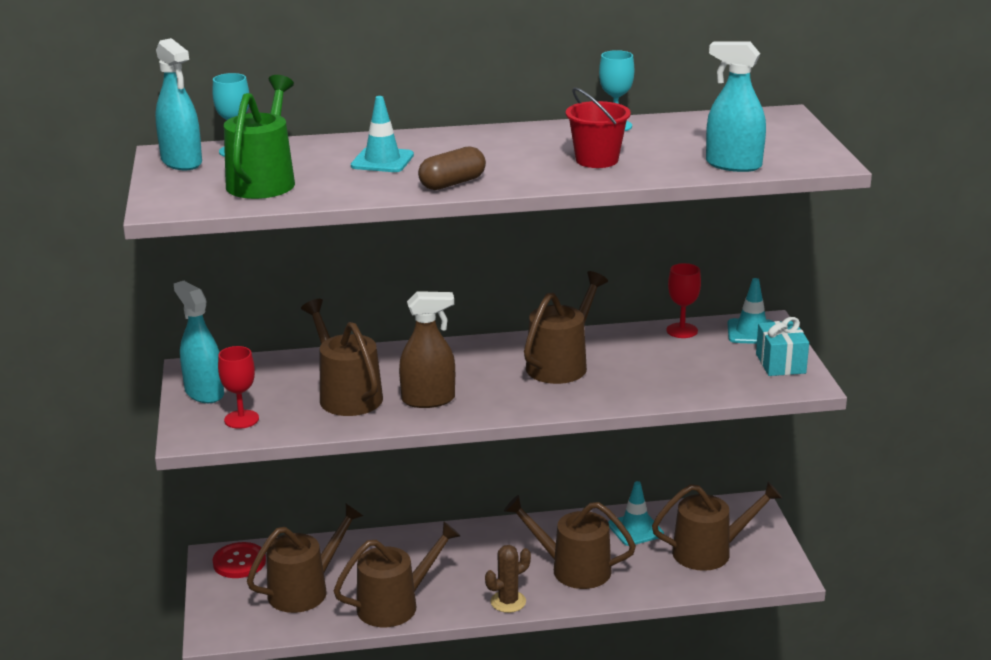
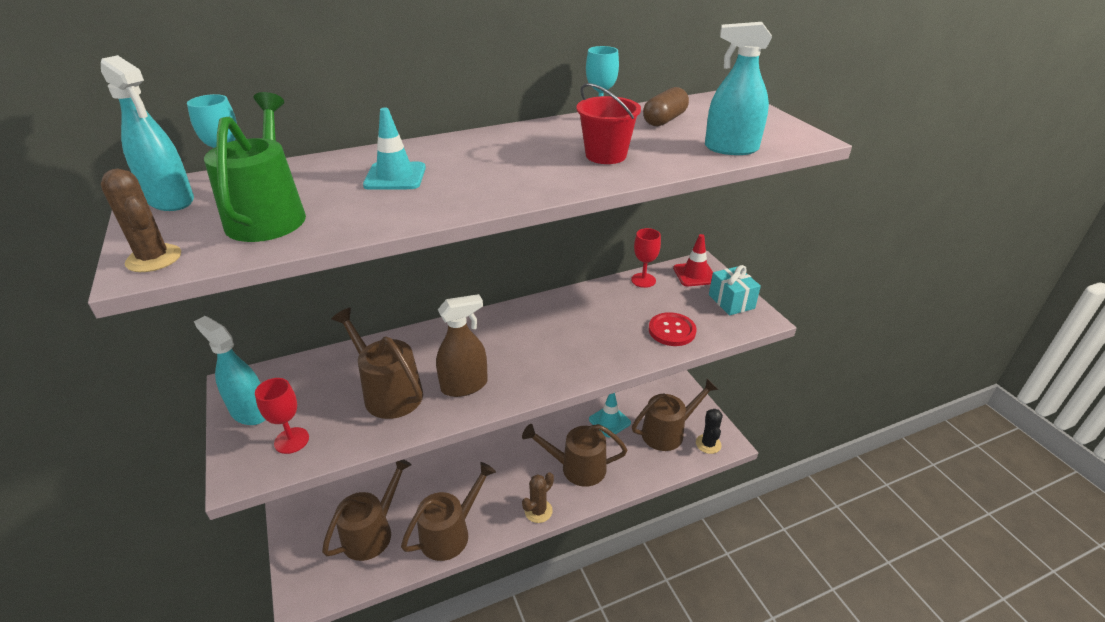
camera: 15 degrees left, 10 degrees up
(170, 202) = (154, 259): none -> brown cactus
(239, 562) = (311, 512): red button -> red button (672, 330)
(452, 183) = (478, 197): brown capsule -> brown capsule (664, 120)
(561, 364) = (564, 328): brown watering can -> none
(751, 332) = (695, 274): turquoise traffic cone -> red traffic cone
(759, 571) = (708, 444): none -> black cactus

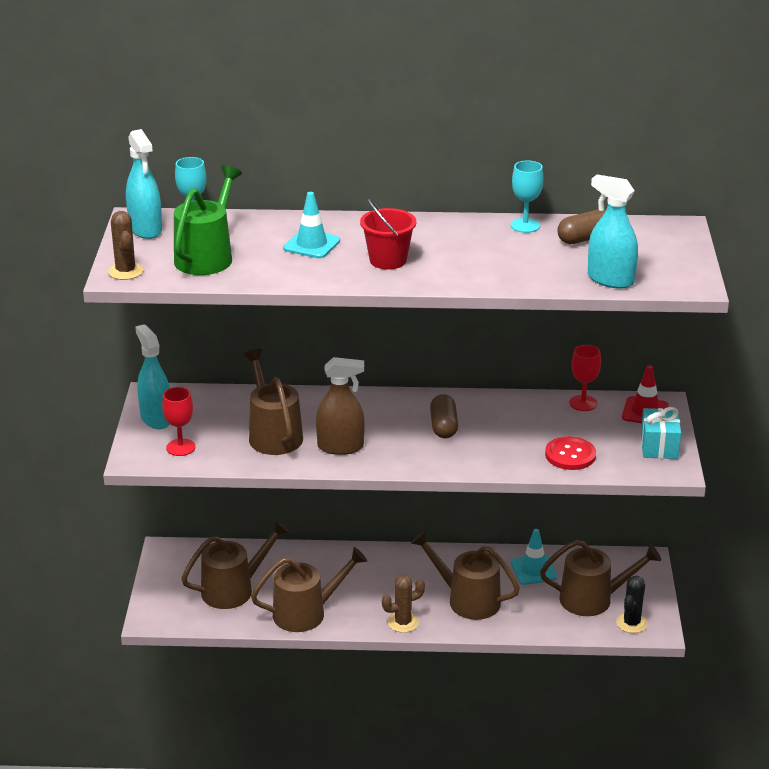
camera: 25 degrees right, 5 degrees down
(547, 335) = (443, 426): none -> brown capsule
(606, 155) = (494, 262): red bucket -> red bucket (388, 260)

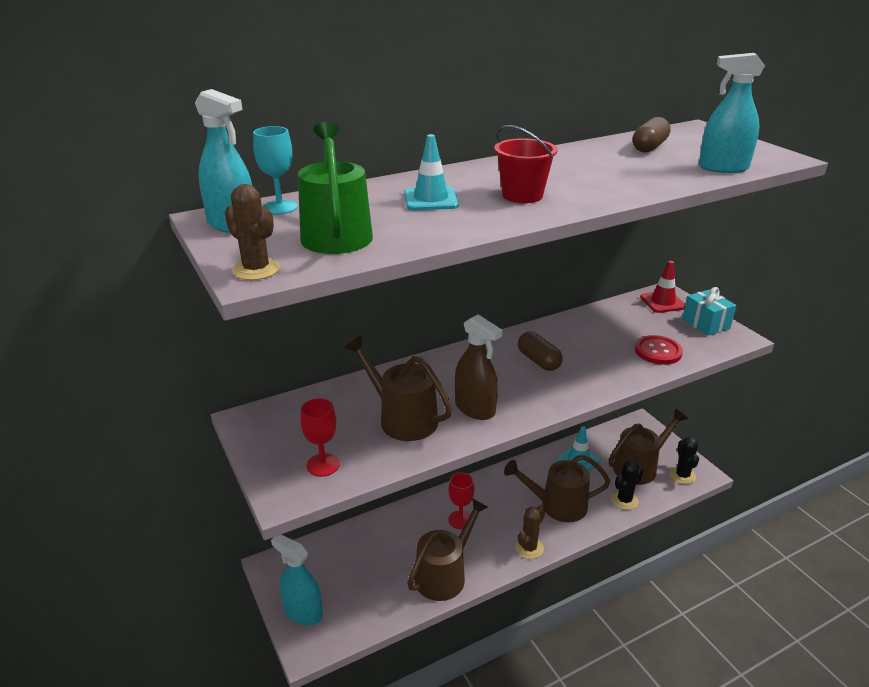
camera: 30 degrees left, 0 degrees up
(156, 418) = (270, 443): turquoise spray bottle -> turquoise spray bottle (303, 612)
(233, 590) = (363, 579): brown watering can -> none
(340, 447) = (475, 409): brown spray bottle -> brown spray bottle turned 75 degrees clockwise
(525, 225) = (589, 148): turquoise goblet -> none
(541, 621) = (624, 500): none -> black cactus
(583, 403) = (615, 309): red goblet -> red goblet (460, 520)

